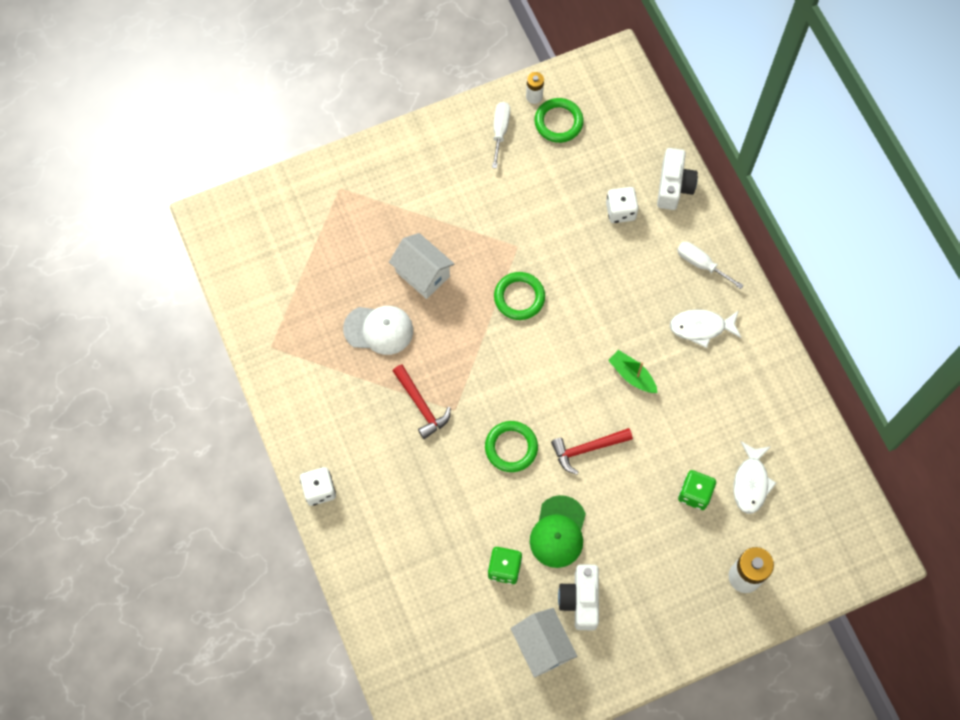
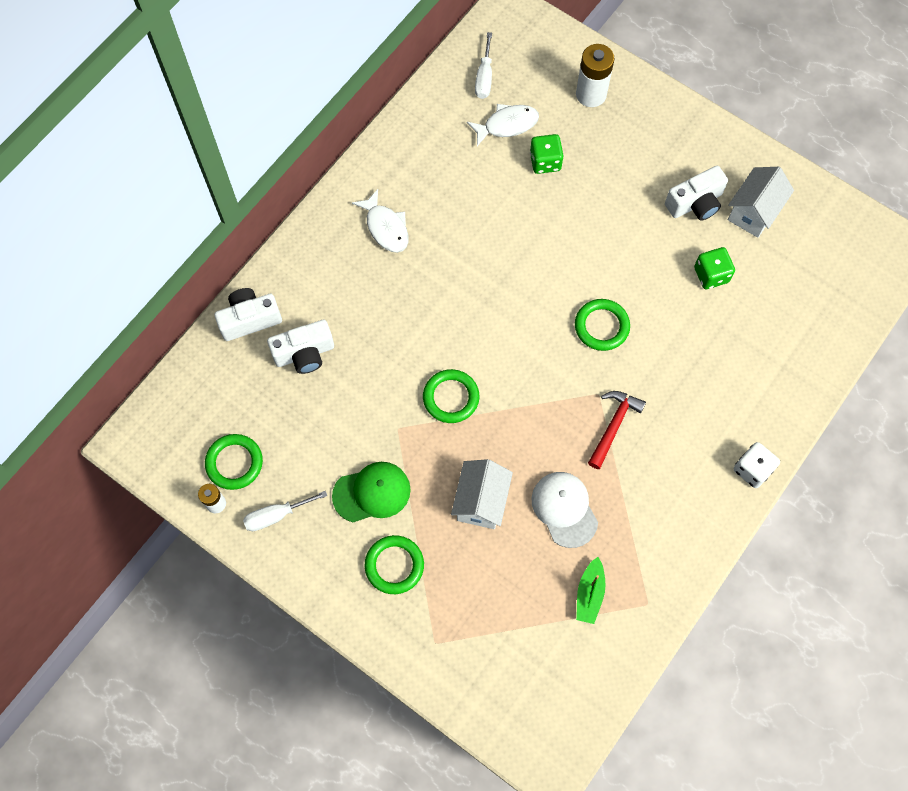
camera: 120 degrees left, 0 degrees up
(412, 190) = (394, 565): none -> green ring
(558, 532) = (650, 249): green cap -> green cap (372, 492)
(587, 449) = (561, 264): red hammer -> none
(620, 211) = (304, 353): white dice -> white camera
(632, 375) = (468, 261): green boat -> green boat (589, 594)
(701, 264) = (321, 257): white screwdriver -> white screwdriver (484, 77)

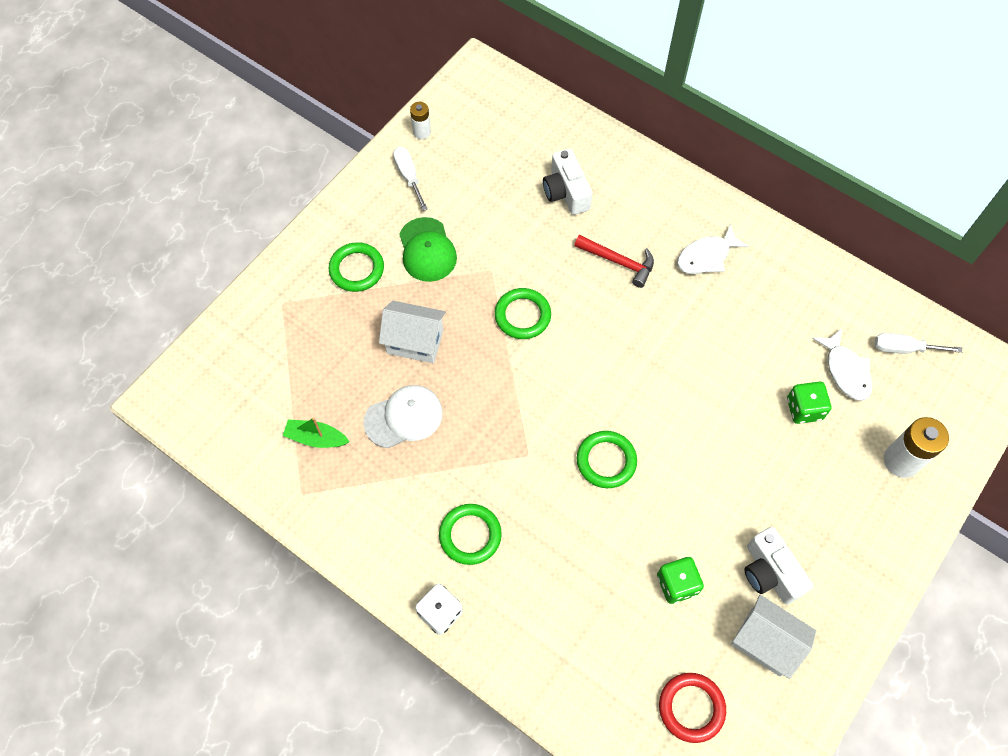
camera: 90 degrees right, 5 degrees down
(234, 463) = (459, 143): green ring -> green ring (470, 535)
(250, 319) = (599, 148): white camera -> none
(613, 426) = (492, 468): red hammer -> red hammer (618, 262)
(811, 271) = (691, 708): none -> red ring

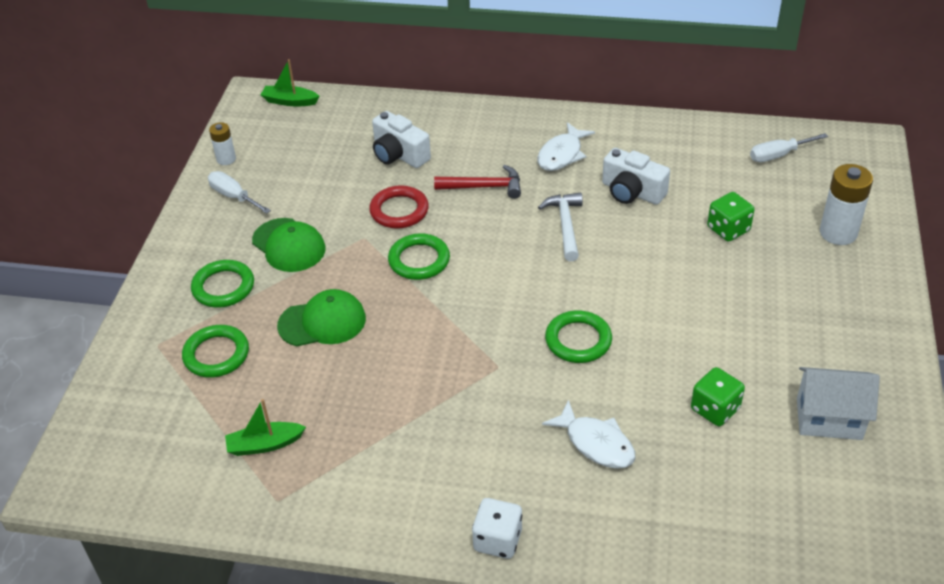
camera: 25 degrees left, 20 degrees down
(404, 417) = (350, 388): white cap -> none
(415, 342) = (322, 322): white house -> green cap
(470, 535) = (484, 458): green ring -> green ring (216, 354)
(505, 89) = (290, 101): none -> green boat
(664, 337) = (565, 225): none -> white hammer
(691, 708) = (802, 504): red ring -> red ring (399, 210)
(769, 572) = (791, 362): white camera -> white camera (632, 192)
(845, 371) = (742, 189): white fish -> white fish (596, 443)

